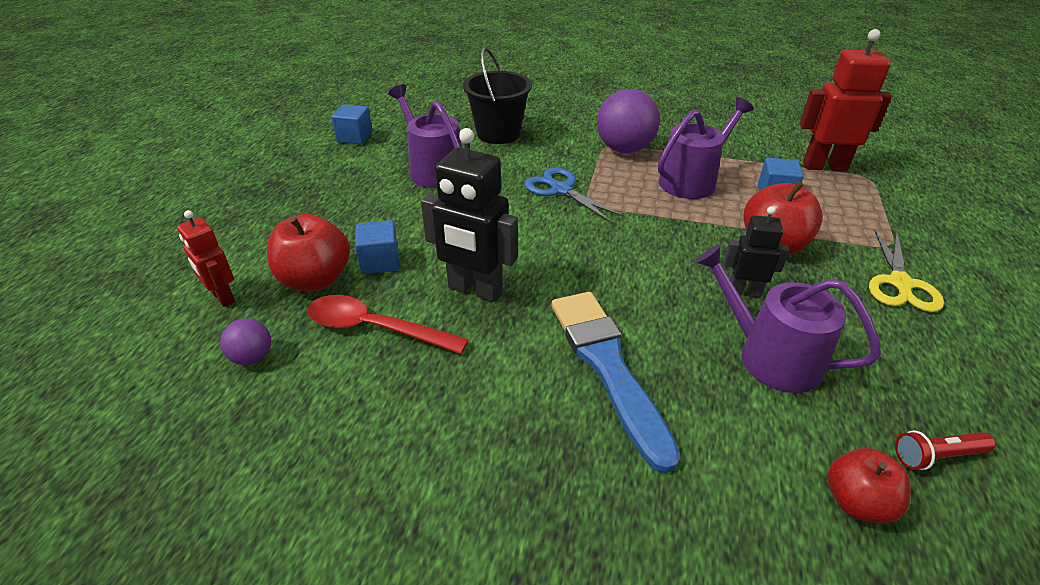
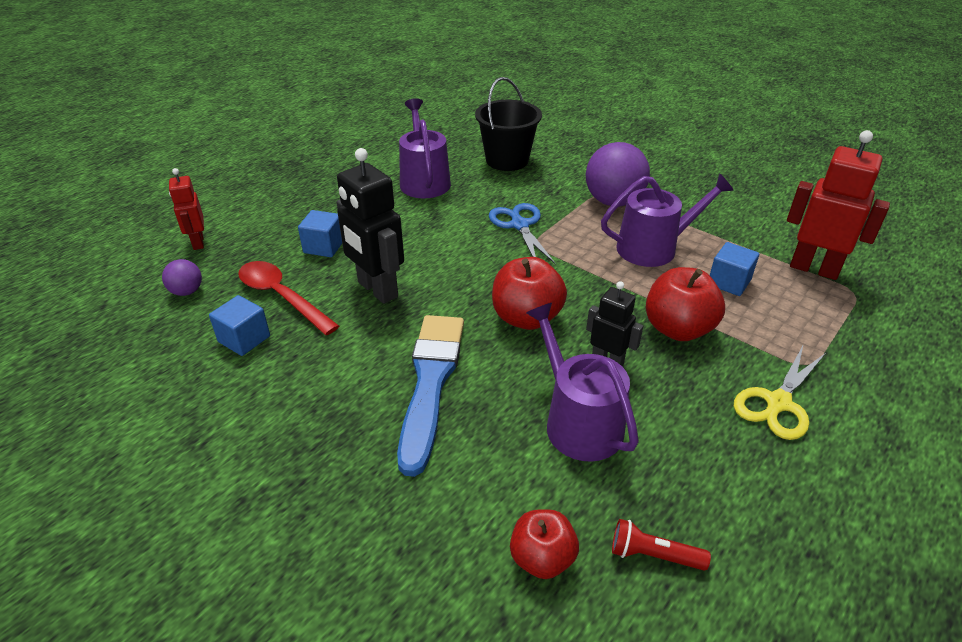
camera: 25 degrees right, 0 degrees up
(315, 279) = (268, 247): red apple -> red apple (526, 318)
(354, 137) = (383, 137): blue cube -> blue cube (244, 339)

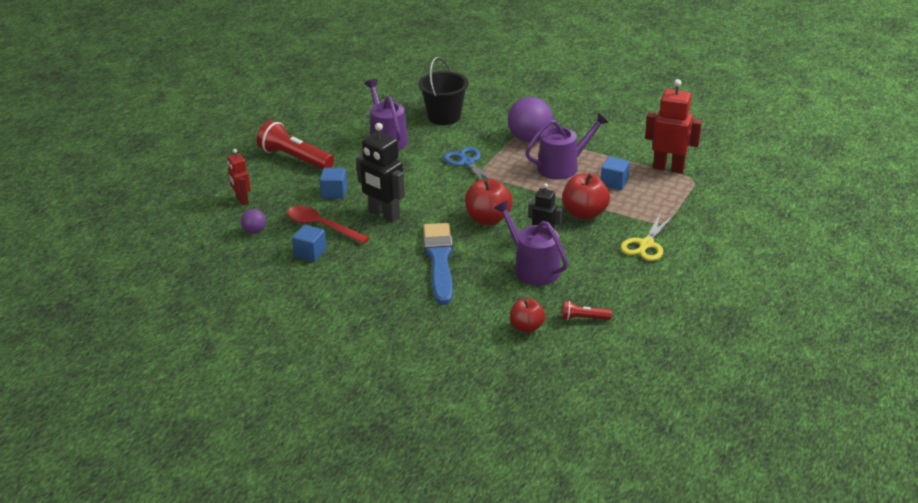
camera: 10 degrees left, 5 degrees down
(297, 193) = (295, 158): none -> red flashlight

